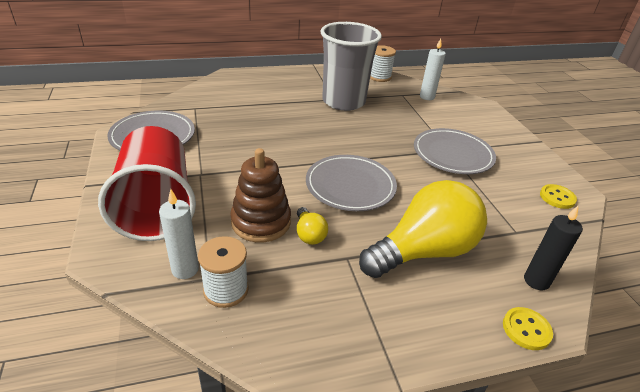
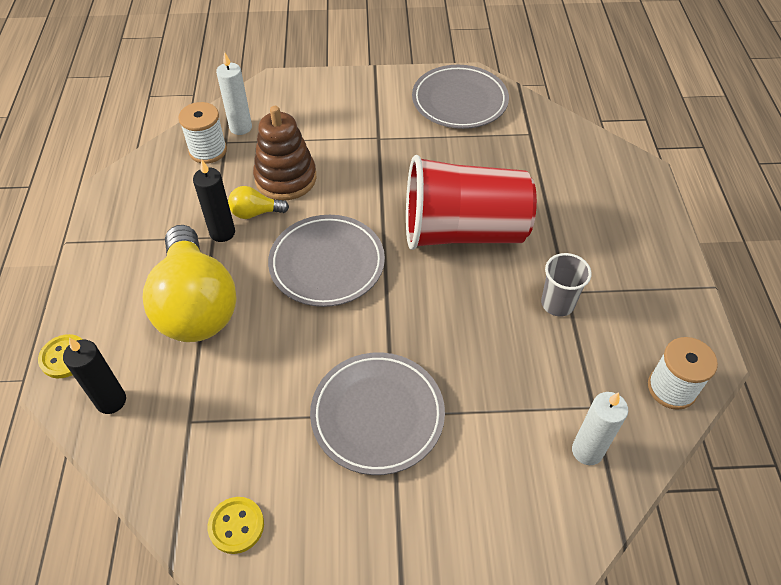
camera: 105 degrees right, 15 degrees up
(157, 206) = (331, 109): red cup -> red cup (463, 232)
(340, 252) = (222, 233): none -> black candle
(343, 102) = (557, 303): grey cup -> grey cup, size x0.45

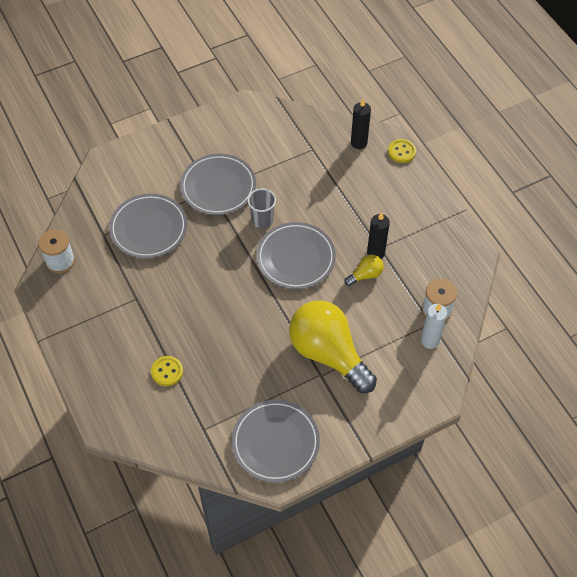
camera: 155 degrees right, 5 degrees up
(196, 305) = (355, 204): yellow light bulb -> yellow light bulb (328, 353)
(236, 526) = (258, 119): yellow button -> yellow button (167, 371)
(286, 178) = (364, 309): brown stacking toy -> none
(463, 232) = (219, 316): red cup -> none
(517, 387) = (148, 228): none -> grey plate
(557, 303) = (140, 288): grey cup -> grey cup (262, 220)
(587, 451) = (101, 211): white candle -> none

